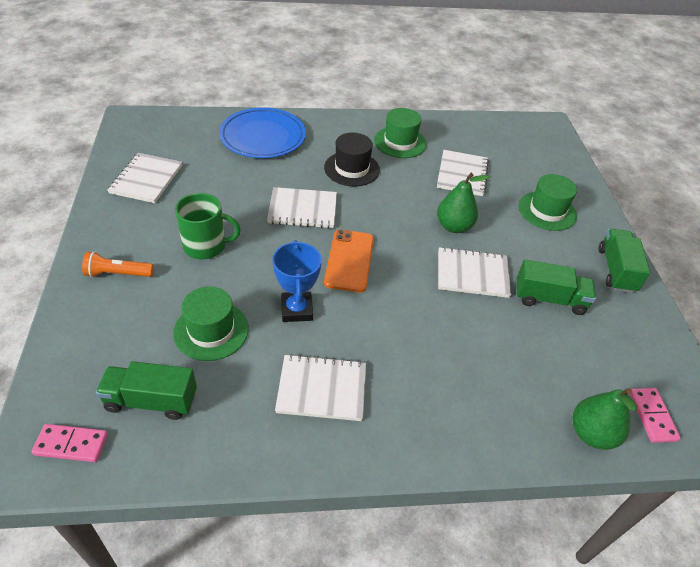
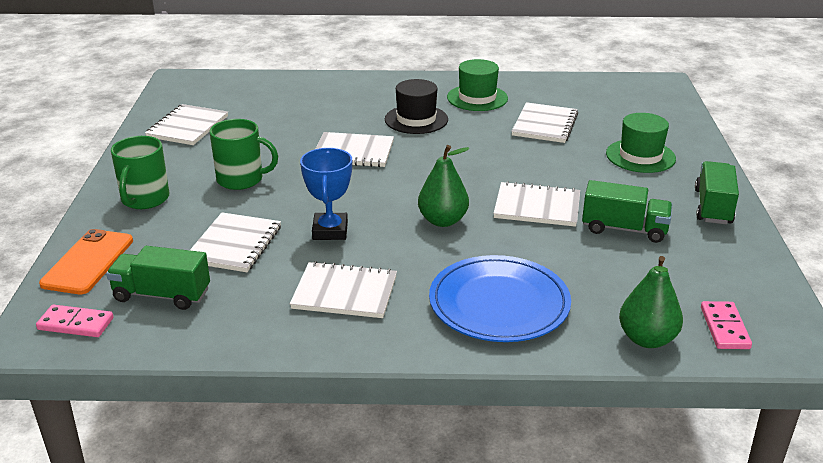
camera: 10 degrees right, 15 degrees down
(118, 274) = (144, 199): orange flashlight -> green mug
(211, 330) = (234, 244): green hat -> white notebook
(263, 137) = (321, 93): blue plate -> blue plate (499, 304)
(349, 260) = (397, 193): orange phone -> orange phone (88, 262)
(453, 226) = (524, 168): green pear -> green pear (443, 221)

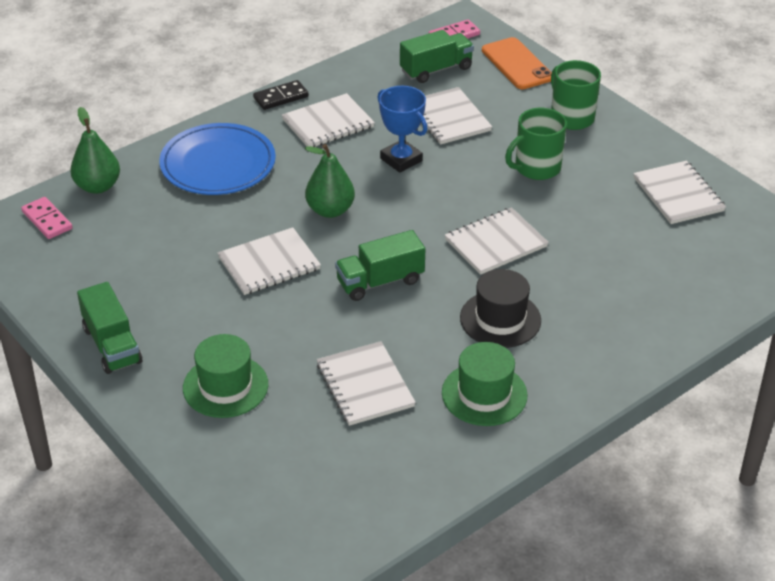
camera: 140 degrees right, 10 degrees up
(352, 345) = (281, 97): none -> black domino
(624, 229) = (176, 276): green truck -> green truck (380, 281)

